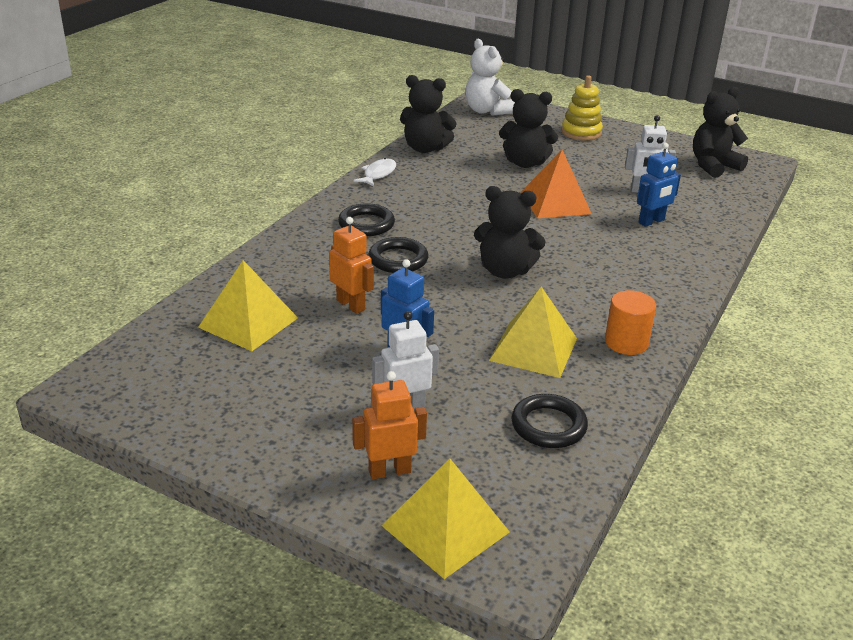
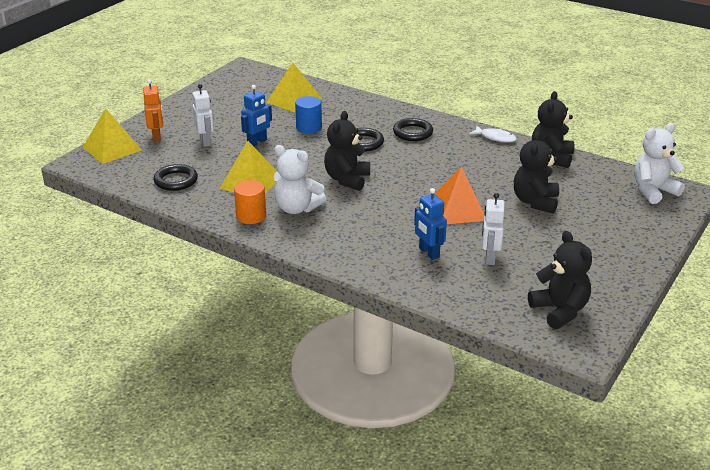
camera: 95 degrees right, 0 degrees up
(351, 305) = (309, 127): orange robot -> blue cylinder
(581, 132) = (620, 239): yellow stacking toy -> none
(592, 306) = (297, 208): none -> white teddy bear

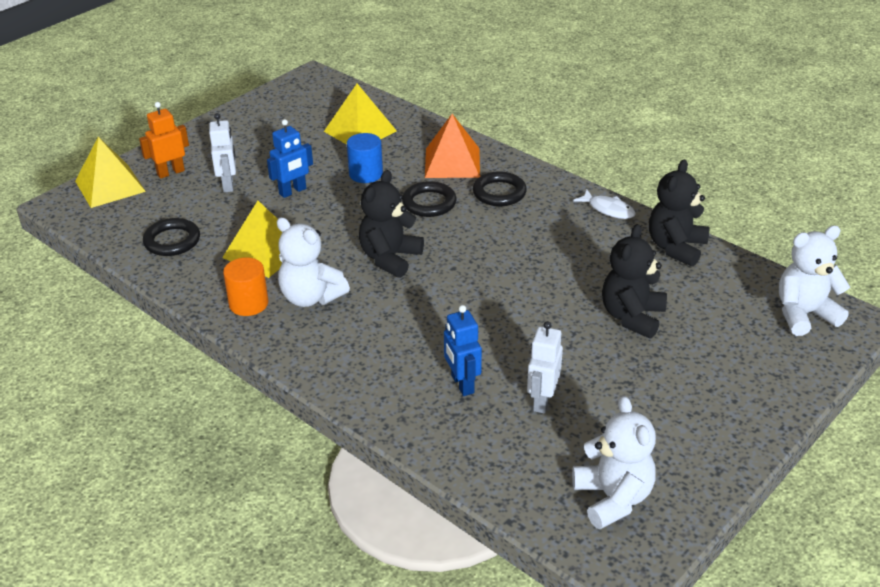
camera: 10 degrees right, 5 degrees up
(157, 136) = (170, 172): orange robot -> orange robot turned 120 degrees counterclockwise
(458, 209) = (522, 319): orange pyramid -> orange pyramid (452, 162)
(560, 311) = (613, 498): black teddy bear -> white teddy bear

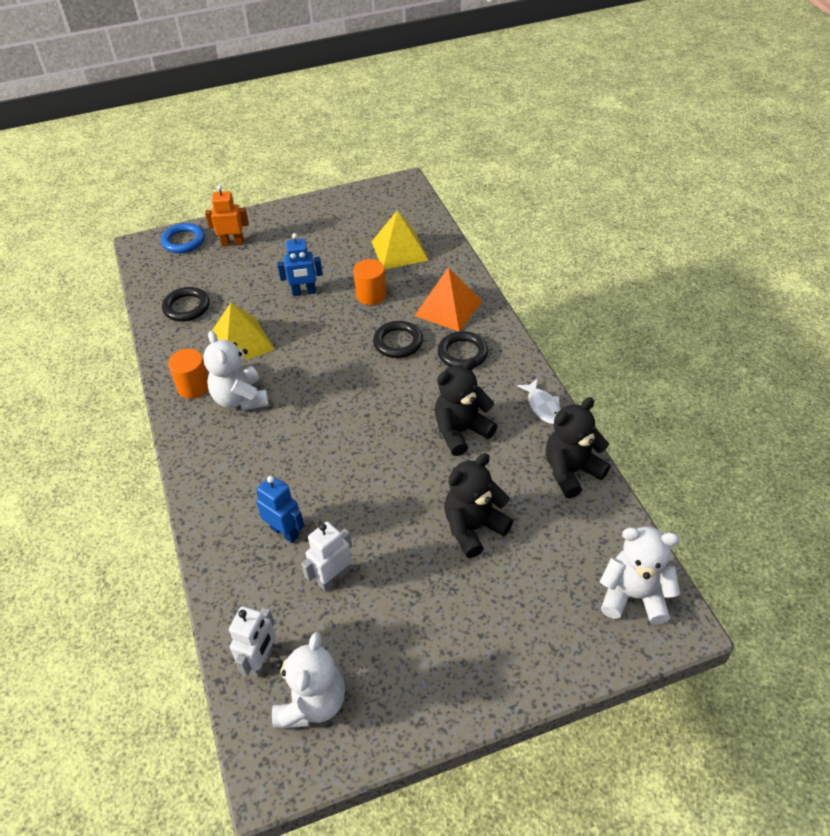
camera: 30 degrees right, 10 degrees up
(110, 186) = (183, 241): yellow pyramid -> blue ring
(228, 185) = (263, 269): white robot -> white robot (261, 661)
(366, 174) = (371, 295): blue cylinder -> orange cylinder
(390, 258) = (326, 385): black teddy bear -> black teddy bear (461, 431)
(462, 384) = (285, 532): blue robot -> blue robot turned 120 degrees clockwise

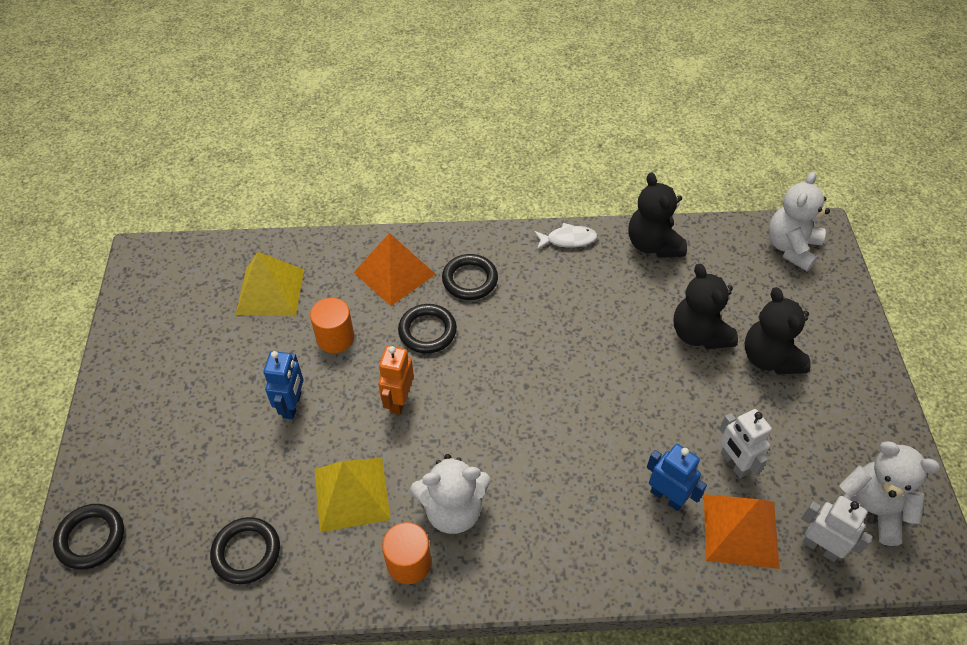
camera: 75 degrees left, 5 degrees up
(183, 241) = (91, 538): blue ring -> black ring
(232, 243) = (138, 472): orange robot -> orange robot (399, 400)
(264, 592) = (740, 530): none -> orange pyramid
(285, 532) = (667, 497): blue robot -> blue robot turned 75 degrees clockwise
(461, 431) = (578, 311): black teddy bear -> black teddy bear (769, 358)

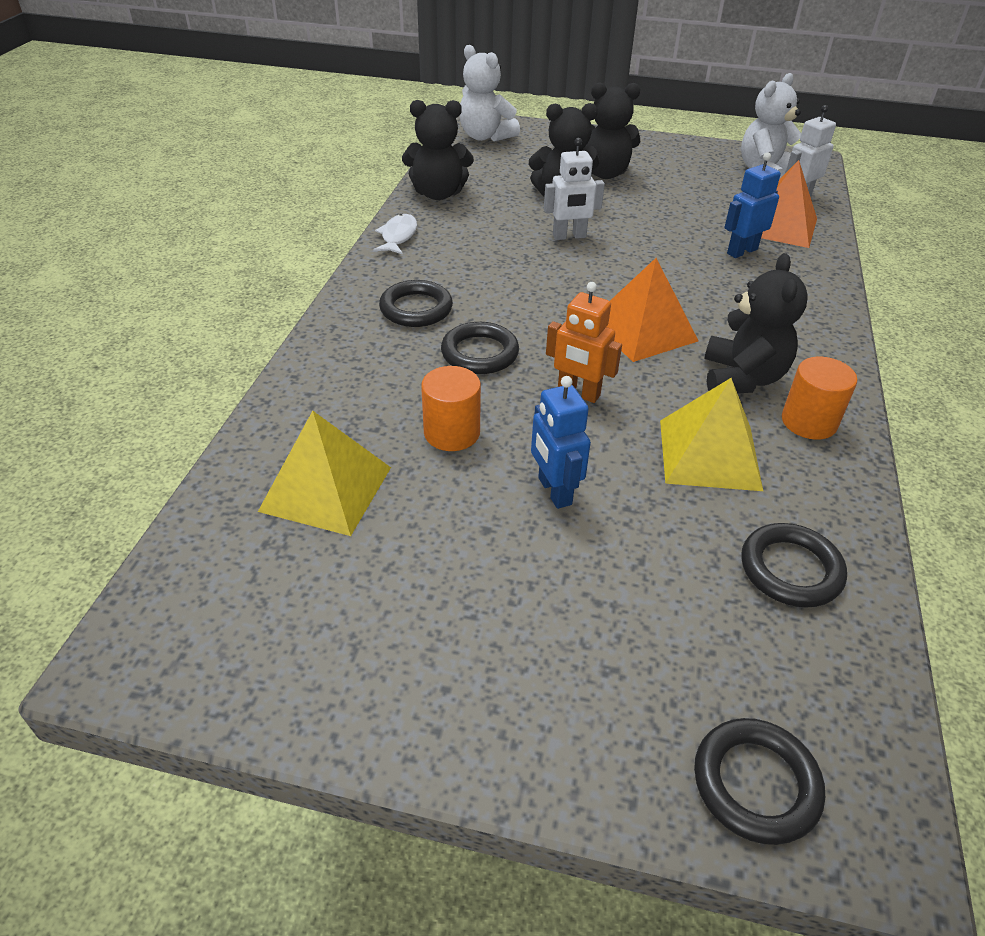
camera: 75 degrees left, 10 degrees down
(292, 405) = (554, 491): blue robot -> blue robot turned 135 degrees counterclockwise
(394, 273) = (367, 364): orange pyramid -> orange pyramid (642, 330)
(452, 510) = (742, 378): white teddy bear -> black teddy bear
(734, 463) = (711, 213): white robot -> white robot (569, 236)

